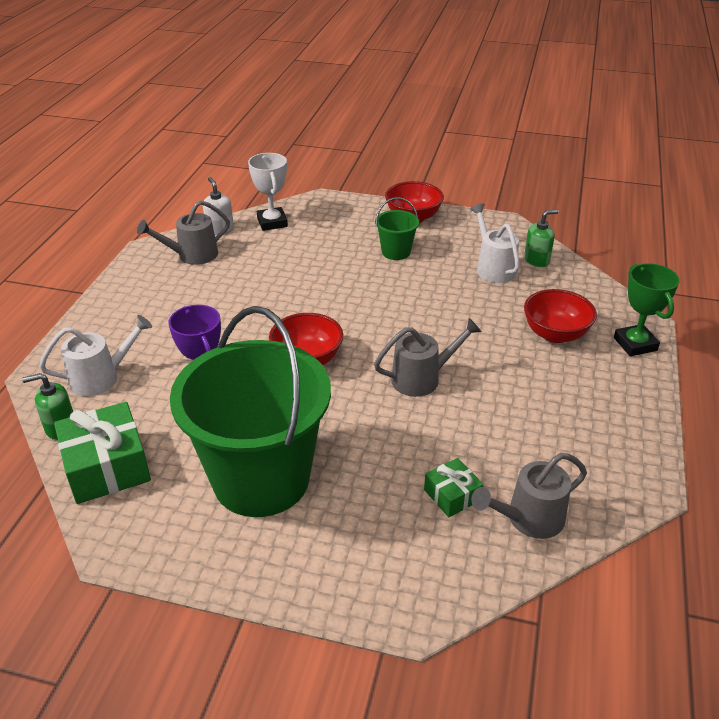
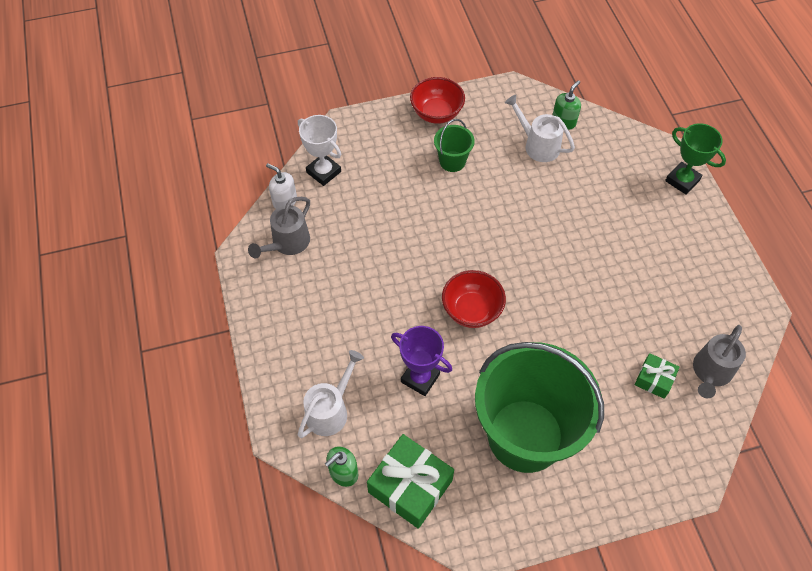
camera: 30 degrees left, 20 degrees up
(422, 378) = (565, 286): grey watering can -> none
(555, 334) = (625, 196): red bowl -> none

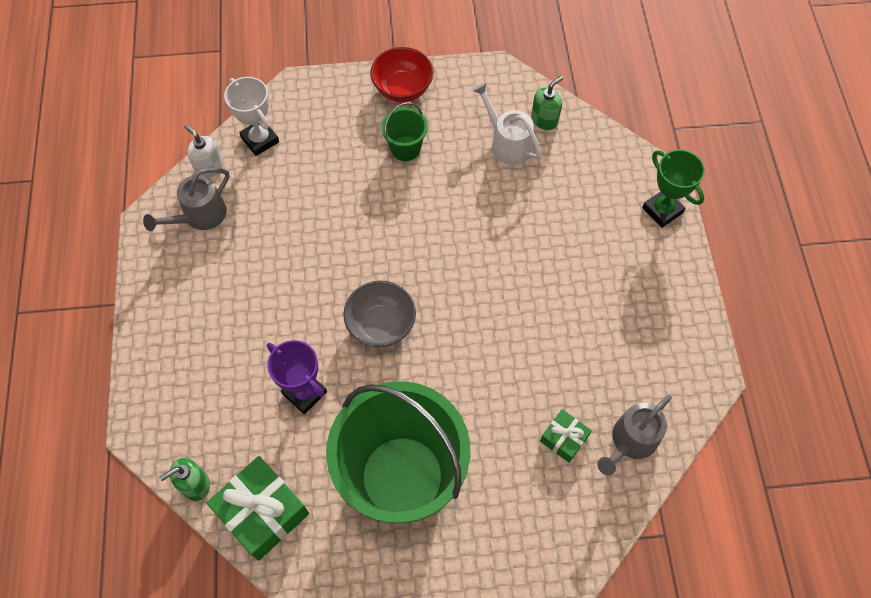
camera: 10 degrees right, 5 degrees up
(330, 410) = (199, 412): white watering can -> none
(471, 310) = (381, 325): red bowl -> grey bowl

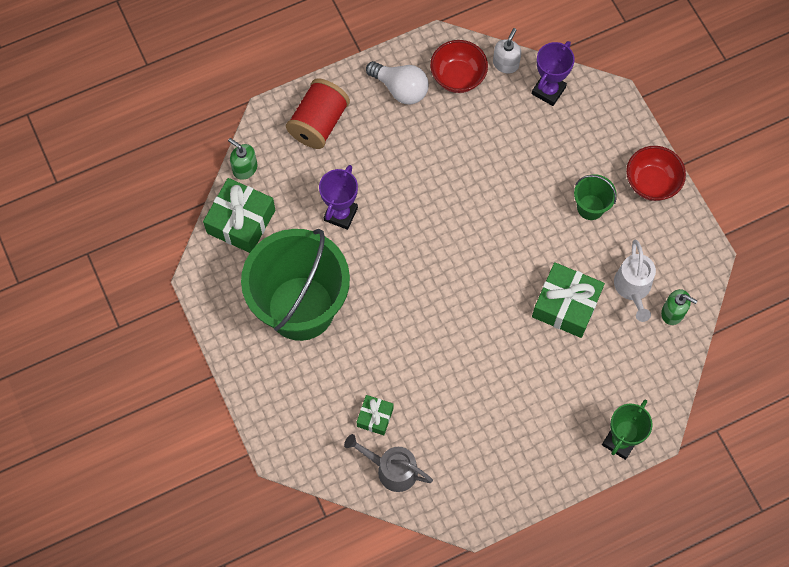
camera: 70 degrees right, 5 degrees up
(180, 379) = (319, 123): none -> red spool
(183, 277) = (400, 89): none -> white light bulb
(200, 216) = (458, 77): grey watering can -> red bowl
(260, 140) = (548, 90): white trophy -> purple trophy
(381, 325) = (418, 248): grey bowl -> none
(502, 207) = (566, 305): none -> green gift
(507, 143) = (633, 288): white watering can -> white watering can turned 150 degrees clockwise

